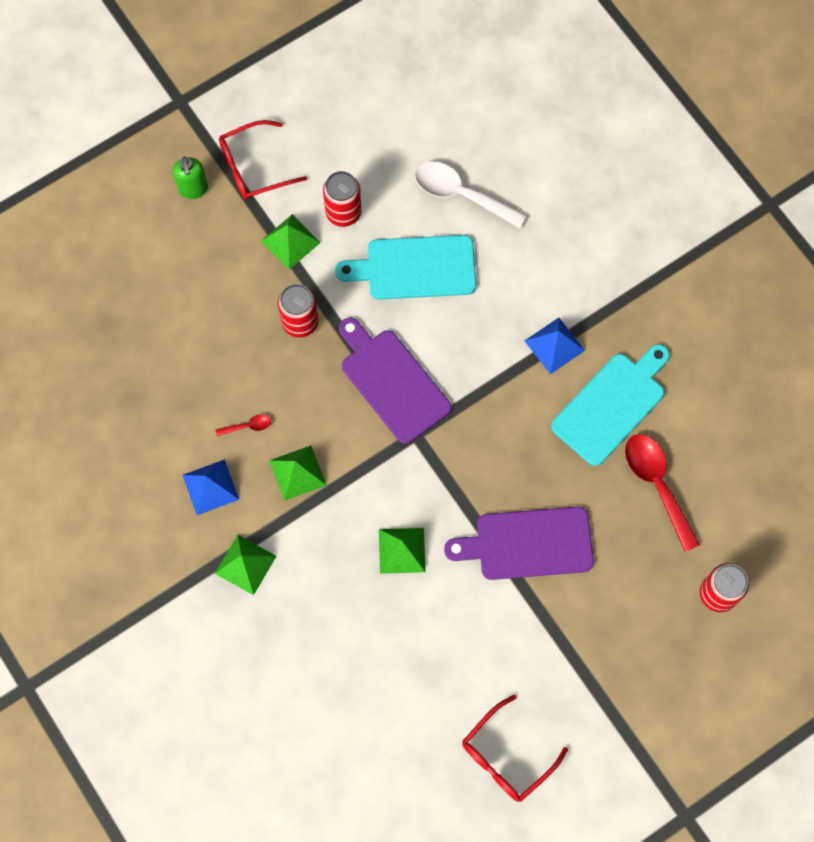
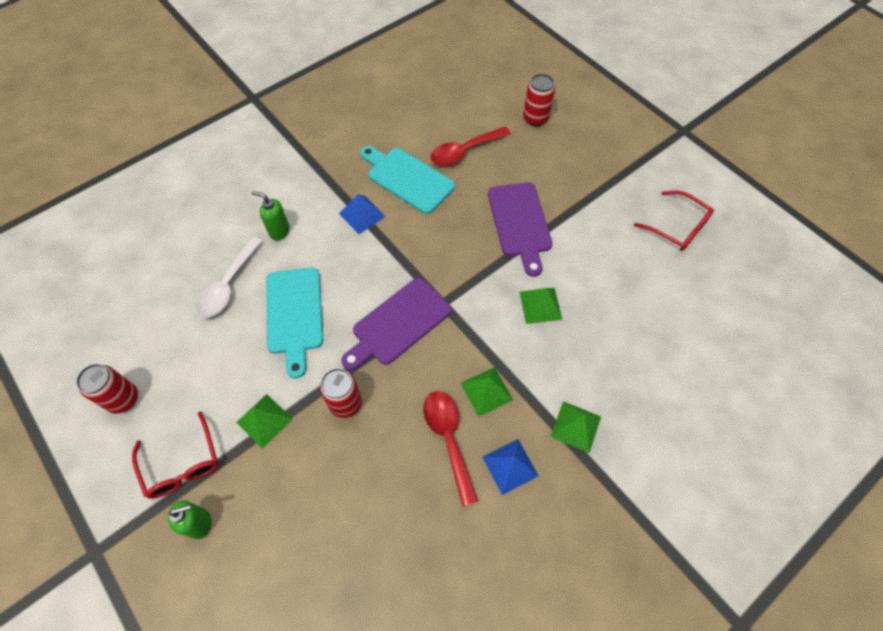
camera: 95 degrees left, 10 degrees down
(248, 426) = (448, 439): red spoon -> red spoon, size x2.24
(343, 213) = (238, 376): red can -> red can (123, 399)
(534, 247) = (279, 231): none -> green soap dispenser

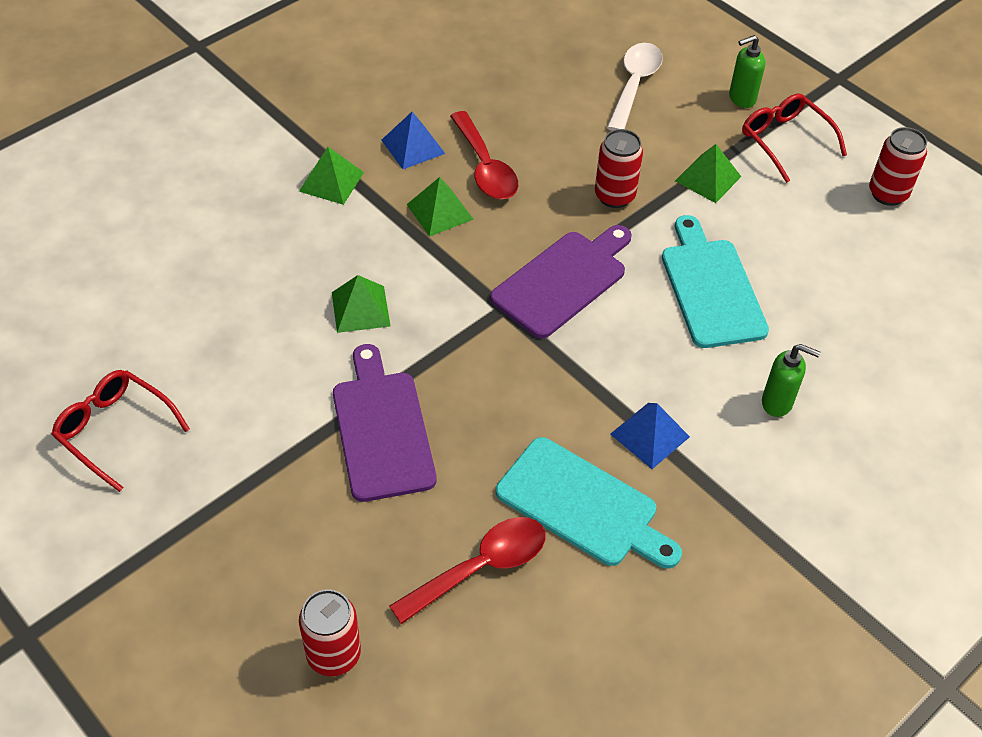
camera: 175 degrees right, 10 degrees down
(228, 285) = (821, 322): white spoon -> white spoon (634, 85)

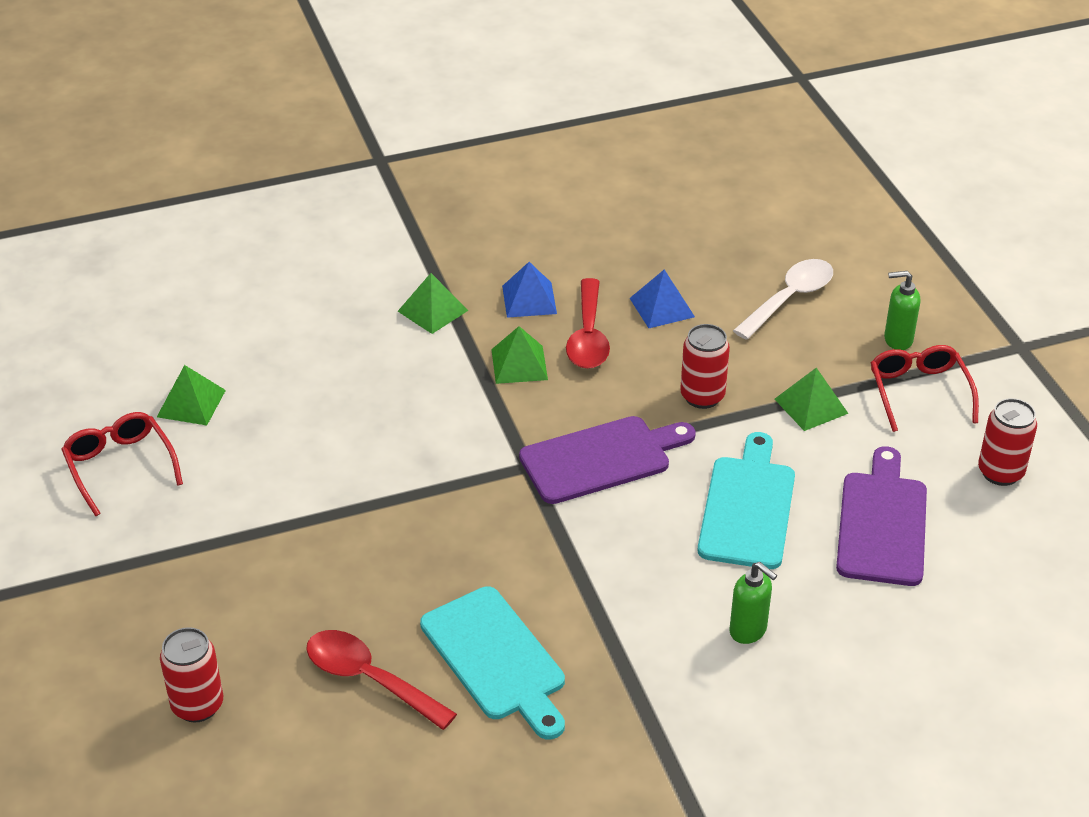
camera: 25 degrees right, 10 degrees down
(360, 309) = (393, 428): green pyramid -> green pyramid (191, 403)
(382, 429) = (350, 536): purple cutting board -> purple cutting board (882, 523)
(480, 567) = (369, 679): red spoon -> red spoon turned 135 degrees counterclockwise
(650, 435) = (600, 619): blue pyramid -> blue pyramid (662, 307)

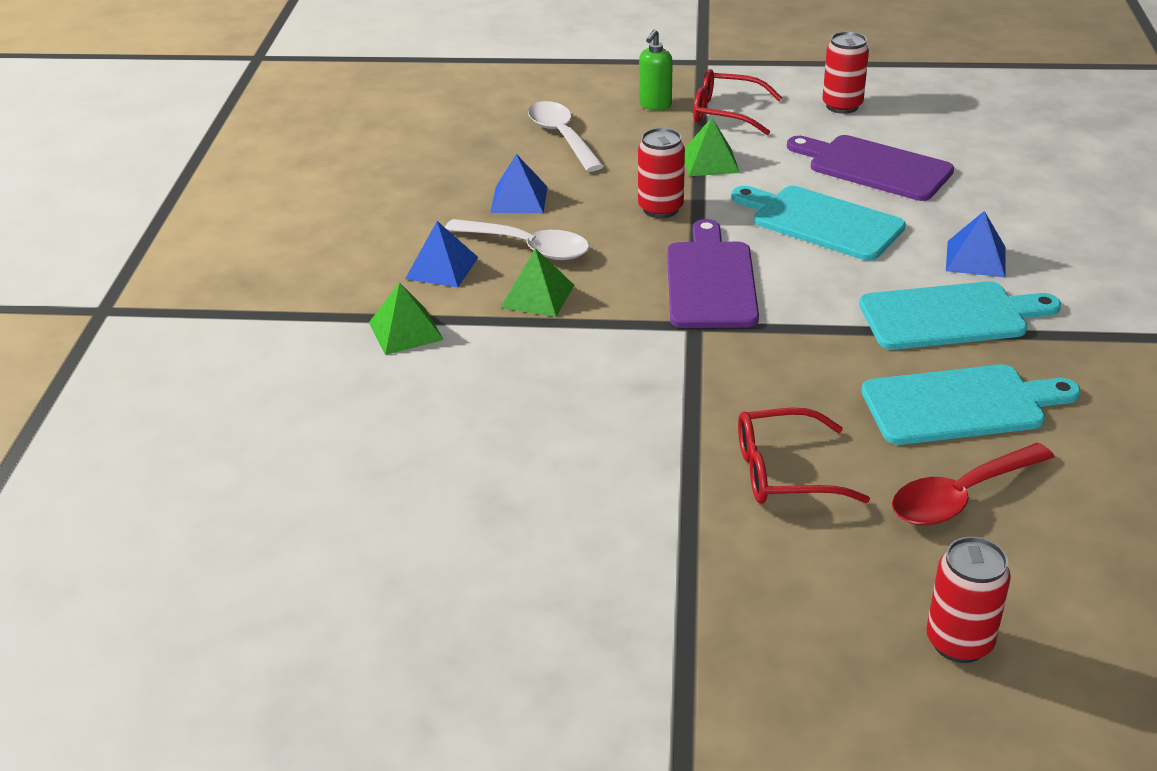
camera: 65 degrees left, 5 degrees down
(120, 467) = (497, 638): red glasses -> red glasses (785, 472)
(191, 403) = (420, 548): green pyramid -> none
(588, 336) = (528, 247): red spoon -> white spoon
(634, 629) = (950, 316): none -> turquoise cutting board
(748, 631) = (975, 258): green soap dispenser -> blue pyramid

